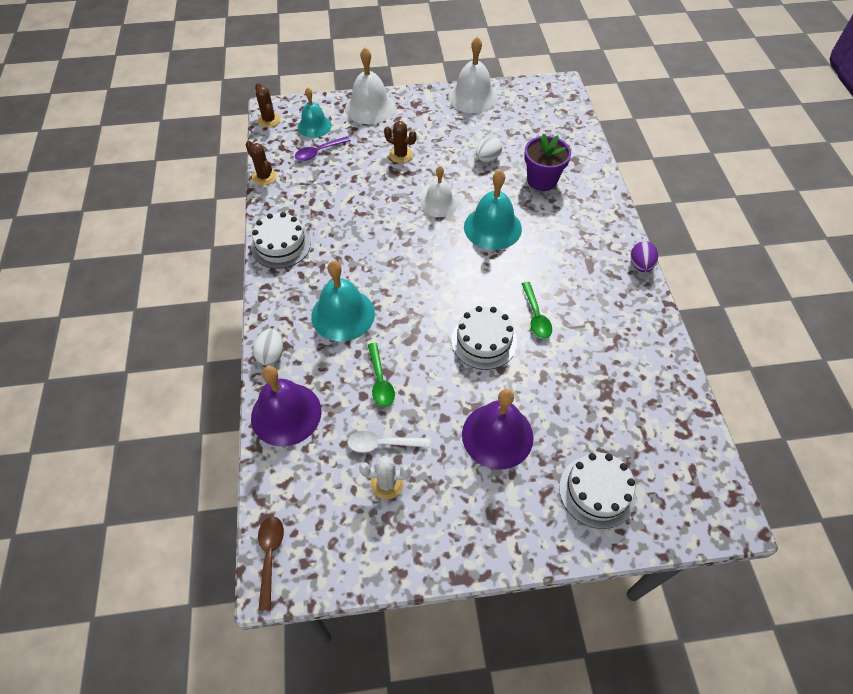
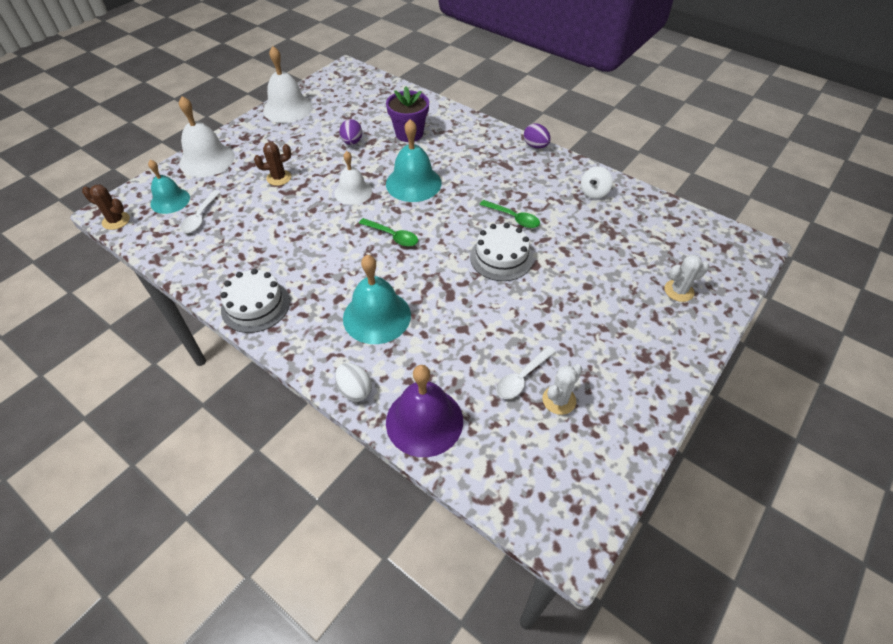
camera: 45 degrees left, 5 degrees down
(264, 177) = (169, 266): brown cactus -> none
(270, 556) = (546, 530): brown spoon -> none
(319, 152) = (200, 217): purple spoon -> white spoon
(380, 381) = (465, 338): green spoon -> green spoon (393, 236)
(487, 159) = (352, 142): white egg -> purple egg
(497, 435) = (585, 308): purple bell -> none
(597, 491) = (679, 291): white cake -> white cactus
(637, 347) = (593, 193): none -> white spinning top

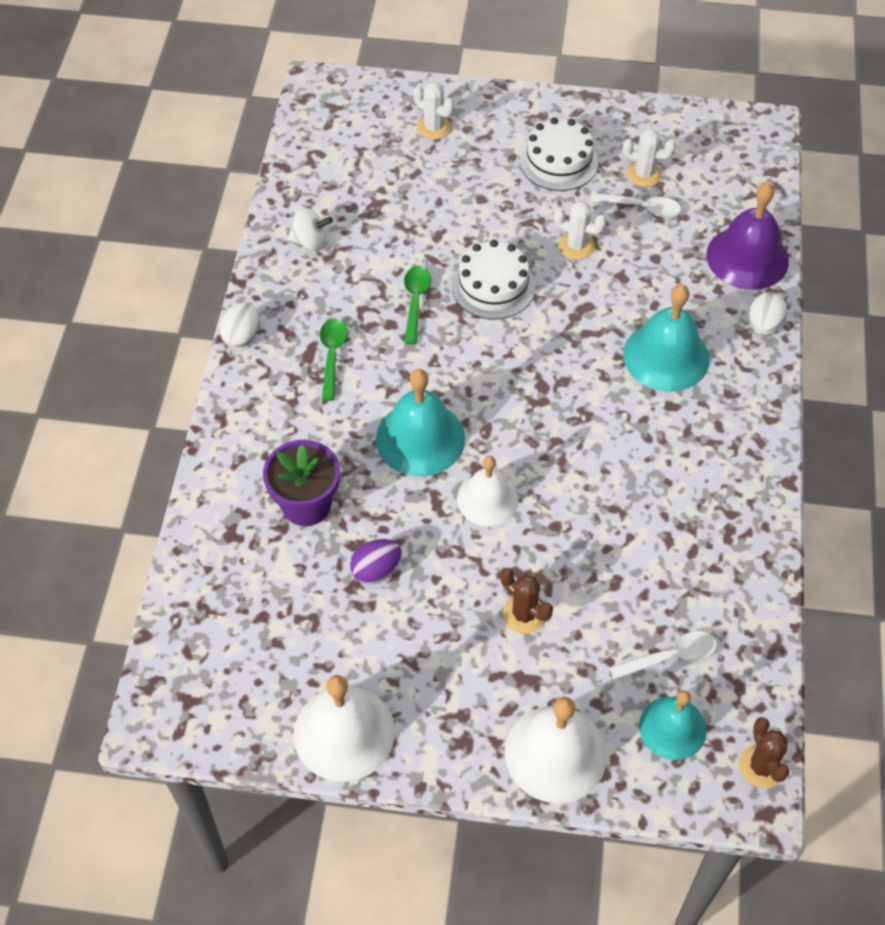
camera: 120 degrees left, 5 degrees up
(255, 305) = (746, 479): white cake -> white cake (558, 161)
(393, 236) = (537, 407): green spoon -> green spoon (332, 355)
(508, 317) = (576, 246): none -> white cactus
(535, 146) = (242, 336): purple egg -> white egg

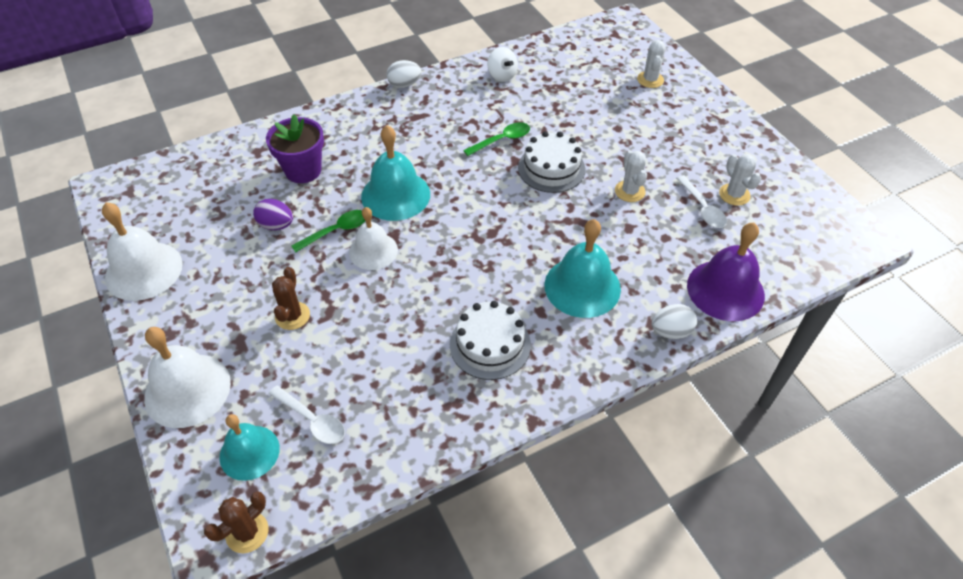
camera: 55 degrees right, 5 degrees down
(332, 355) = (424, 126): green spoon -> green spoon (336, 231)
(558, 161) = (692, 147): white cake -> white cake (490, 344)

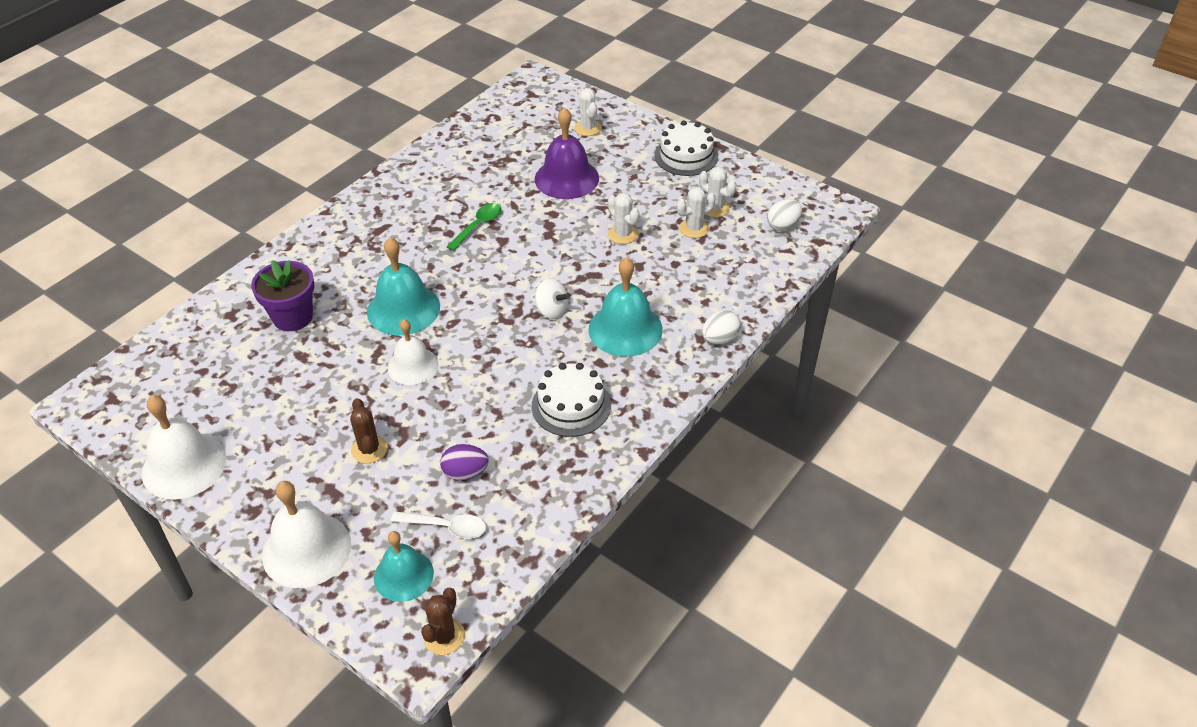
camera: 25 degrees left, 5 degrees down
(276, 225) = (298, 376): purple egg -> purple egg (465, 473)
(336, 231) = (364, 361): green spoon -> none
(404, 84) = (347, 203): white egg -> white egg (783, 226)
(502, 75) = (442, 165): white spinning top -> white spinning top (552, 310)
(551, 168) = (540, 237): white cake -> white cake (686, 156)
(702, 208) = (694, 228): white spoon -> white cactus
(725, 290) = (747, 289): purple bell -> purple bell (566, 178)

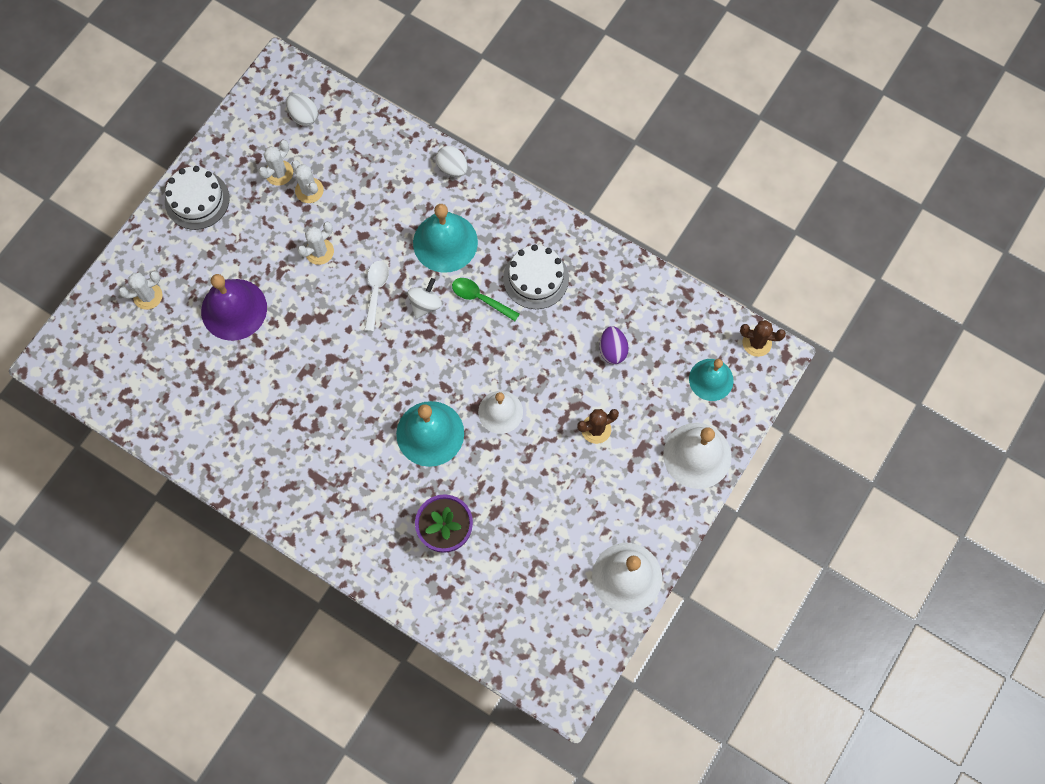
camera: 95 degrees left, 25 degrees up
(446, 527) = (665, 356): white spoon -> white spoon (376, 291)
(478, 226) = (310, 384): green spoon -> green spoon (480, 298)

